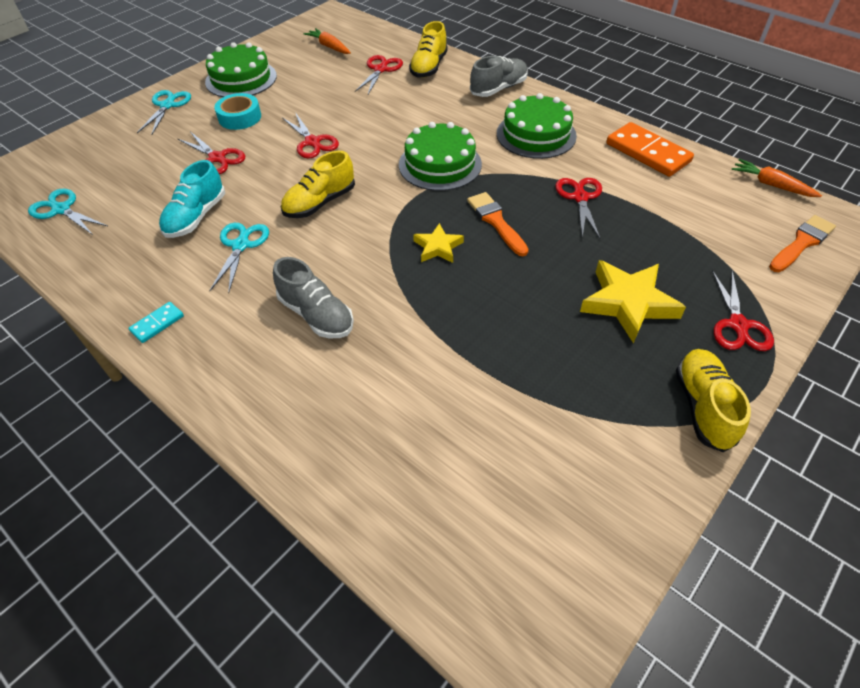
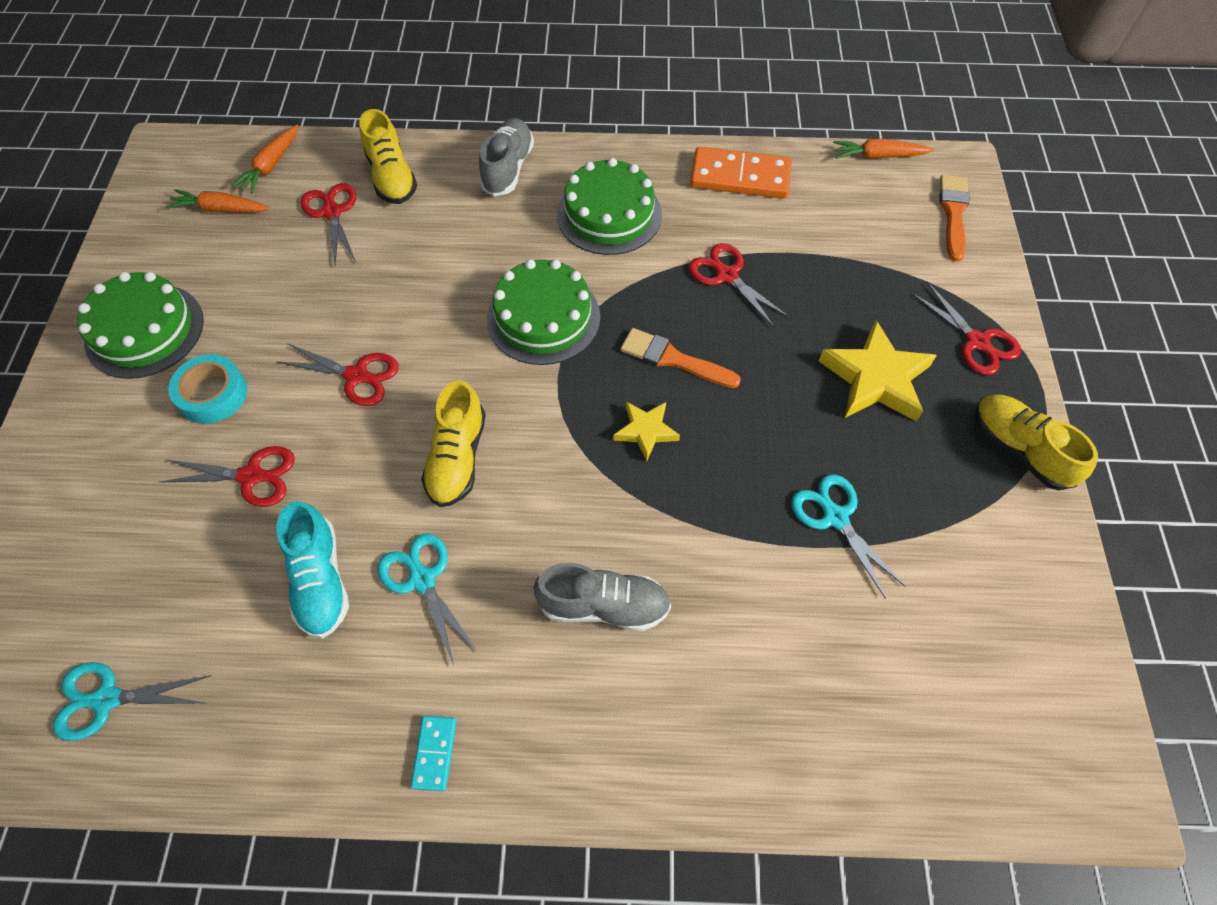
camera: 40 degrees left, 10 degrees up
(167, 105) = (77, 437): turquoise scissors -> turquoise scissors (835, 517)
(373, 39) = (271, 165): none -> orange carrot

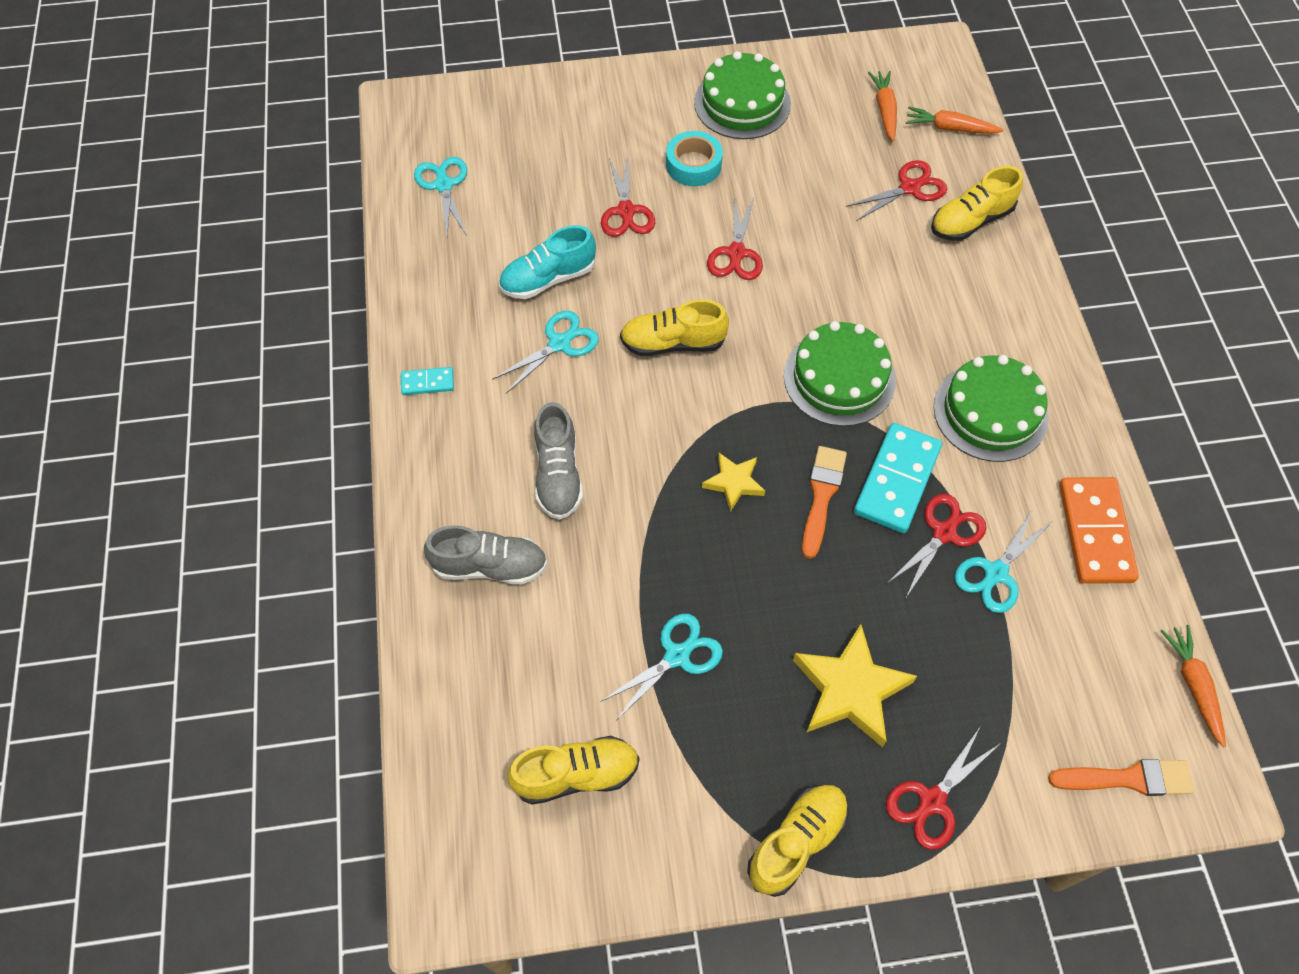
camera: 80 degrees right, 0 degrees up
(508, 168) = (1020, 312): grey shoe -> grey shoe (490, 566)
(666, 297) = (896, 480): none -> turquoise domino
(770, 249) = (996, 573): none -> turquoise scissors
(962, 635) = (576, 775): none -> yellow shoe

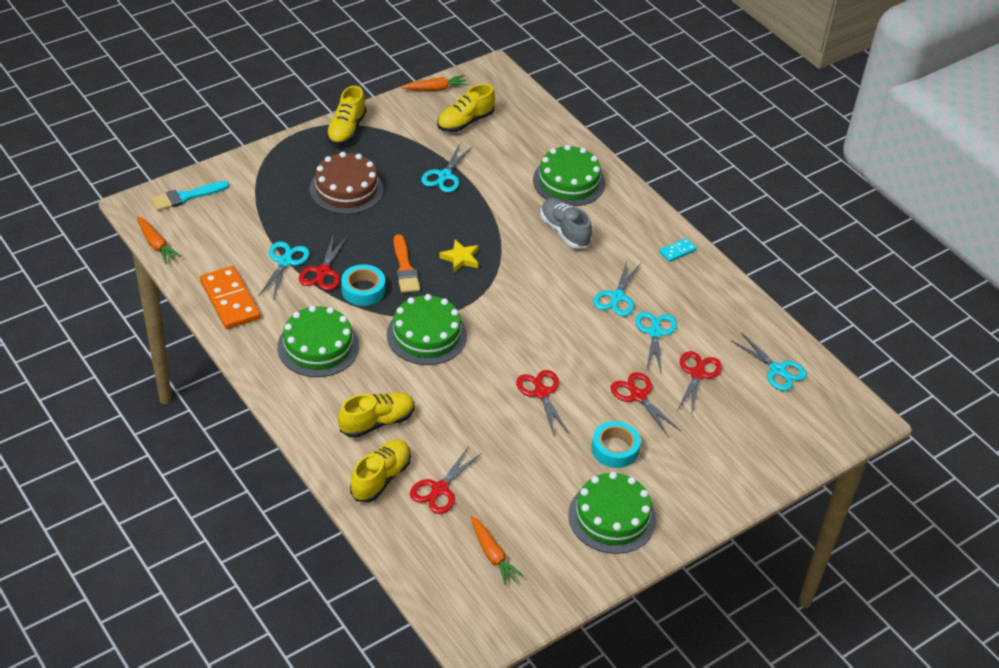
camera: 150 degrees right, 15 degrees down
(490, 566) = (569, 181): grey shoe -> green cake
(548, 279) = (655, 333): turquoise shoe -> turquoise scissors
(673, 343) = (546, 321): yellow shoe -> yellow shoe (377, 422)
(850, 690) = (346, 189): yellow star -> brown cake
(896, 480) = (363, 290): turquoise domino -> turquoise tape
(932, 801) = (286, 161): red scissors -> red scissors (697, 374)
(949, 128) = (430, 557): orange carrot -> orange carrot (435, 89)
(1127, 778) = (186, 197): orange brush -> turquoise brush

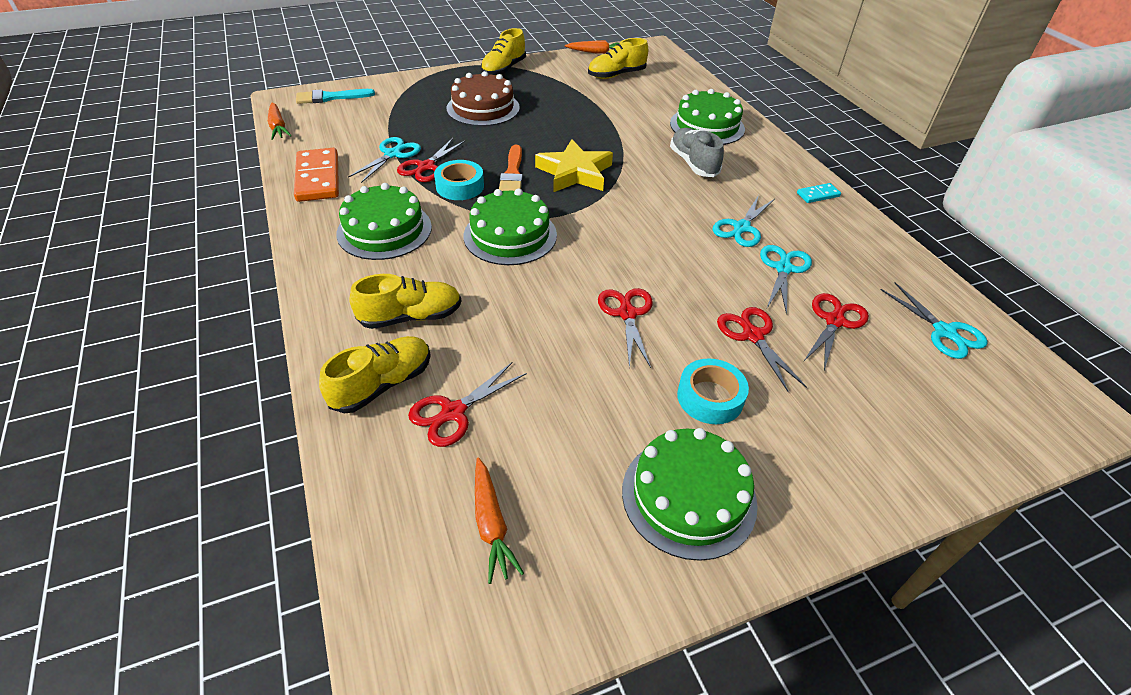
camera: 15 degrees right, 0 degrees up
(445, 176) = (583, 109): turquoise scissors -> none
(460, 258) = (574, 173): yellow star -> yellow star, size x1.77

